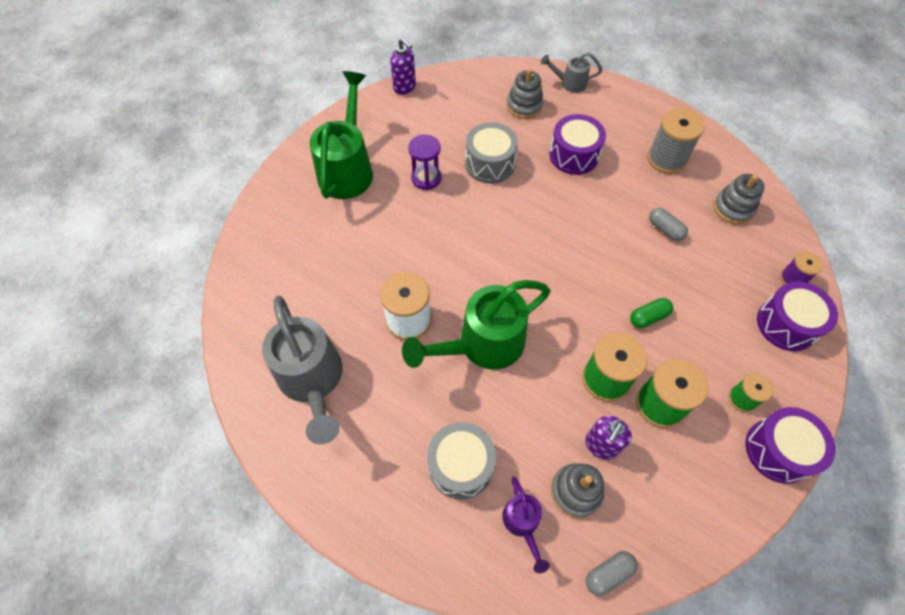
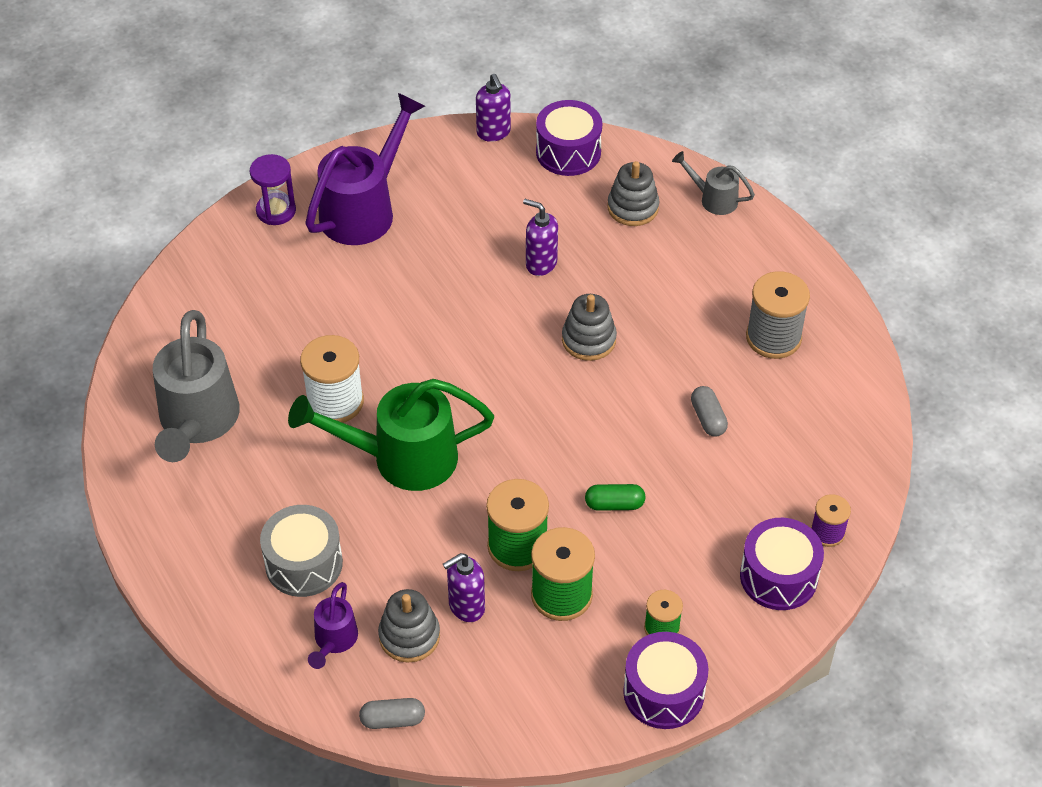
camera: 25 degrees right, 10 degrees down
(347, 169) = (363, 210): green watering can -> purple watering can
(426, 178) = (451, 253): purple hourglass -> purple hourglass (276, 211)
(490, 163) = (541, 263): grey drum -> purple soap dispenser
(574, 155) = (655, 291): purple drum -> purple drum (568, 152)
(733, 208) = (816, 427): grey stacking toy -> grey stacking toy (588, 340)

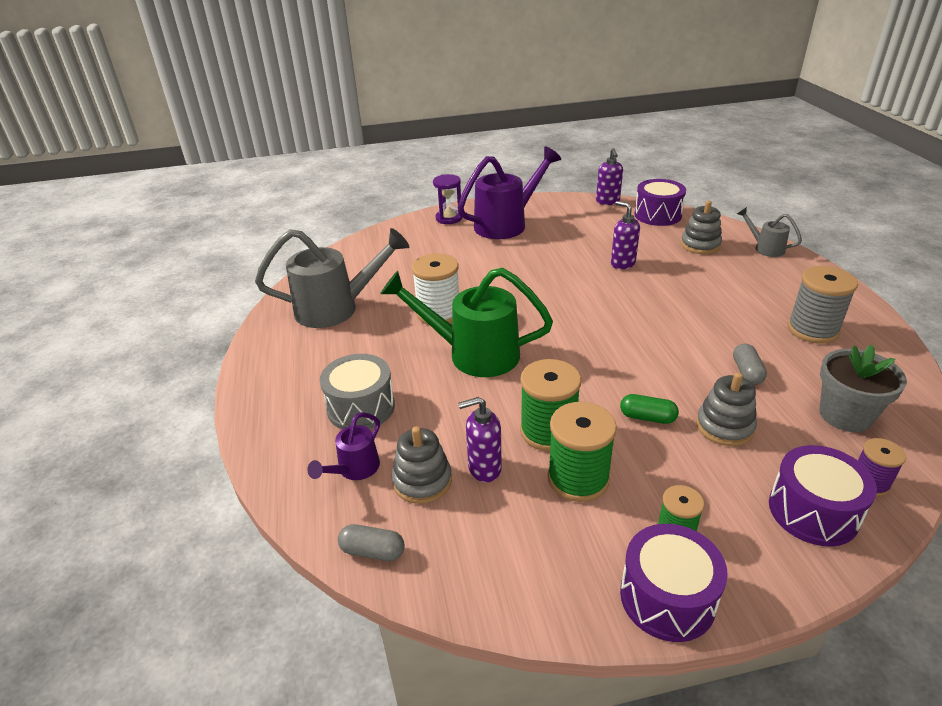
camera: 20 degrees right, 15 degrees down
(197, 422) = (335, 308): grey watering can -> grey watering can turned 120 degrees counterclockwise
(588, 340) = (649, 308): grey stacking toy -> grey stacking toy (724, 426)
(807, 455) = (845, 415): none -> grey flower pot

